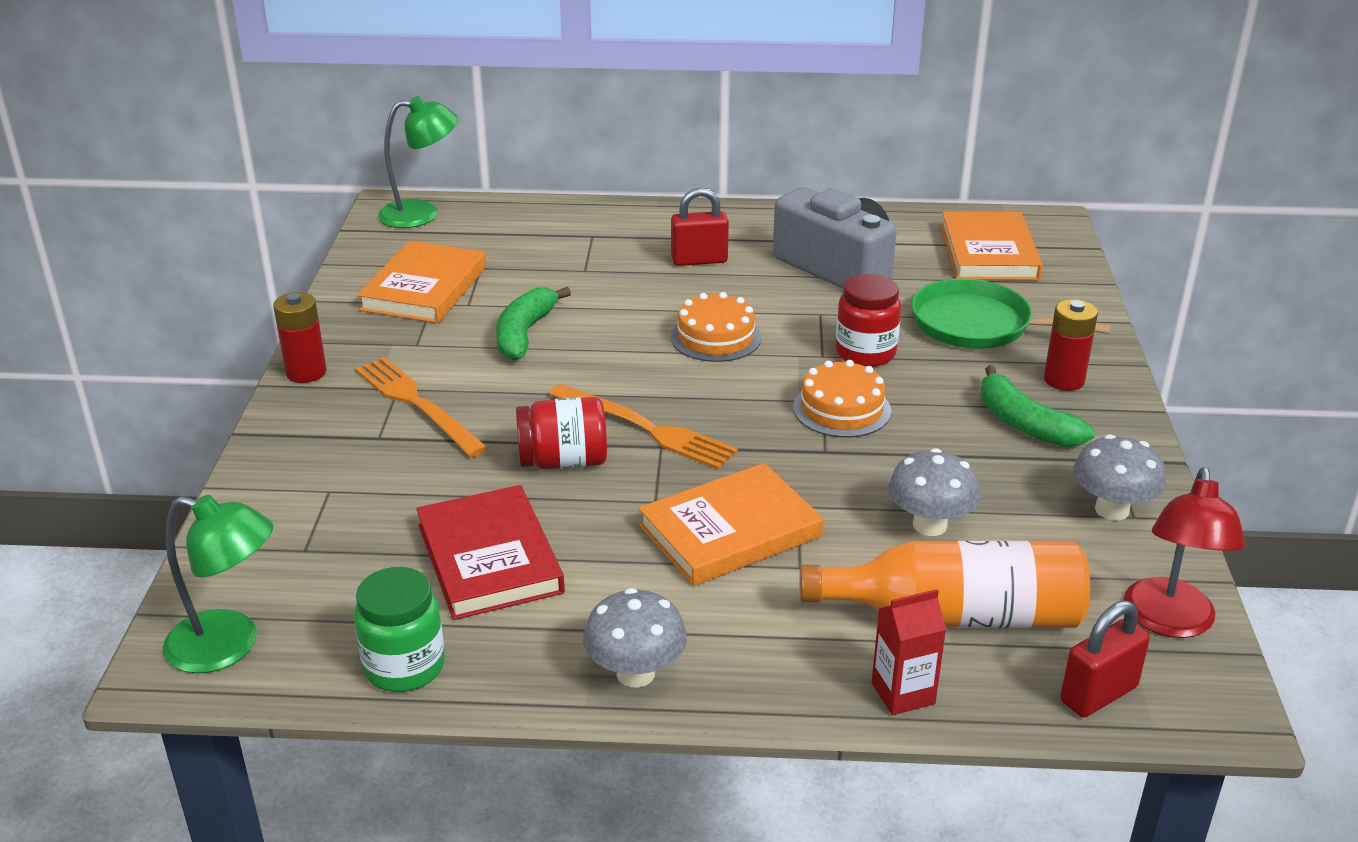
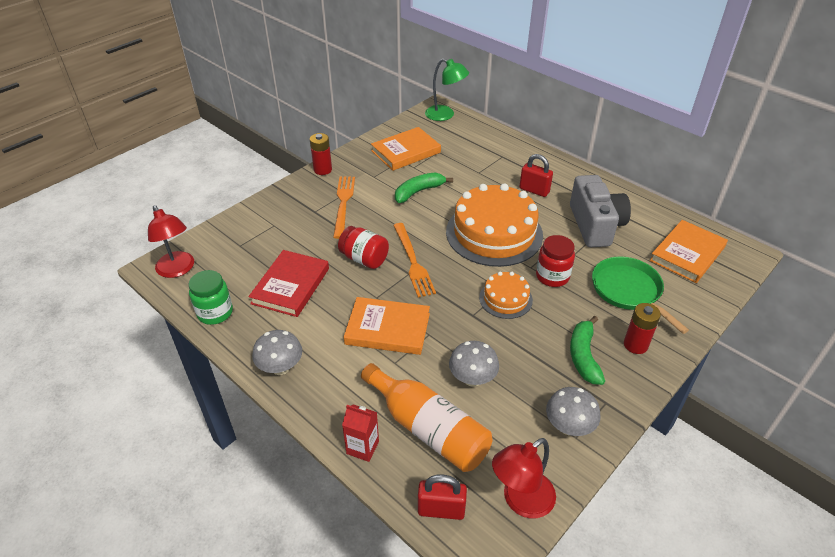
camera: 40 degrees right, 10 degrees up
(229, 646) = (178, 270): green lamp -> red lamp
(715, 337) = (494, 233): orange cake -> orange cake, size x2.01

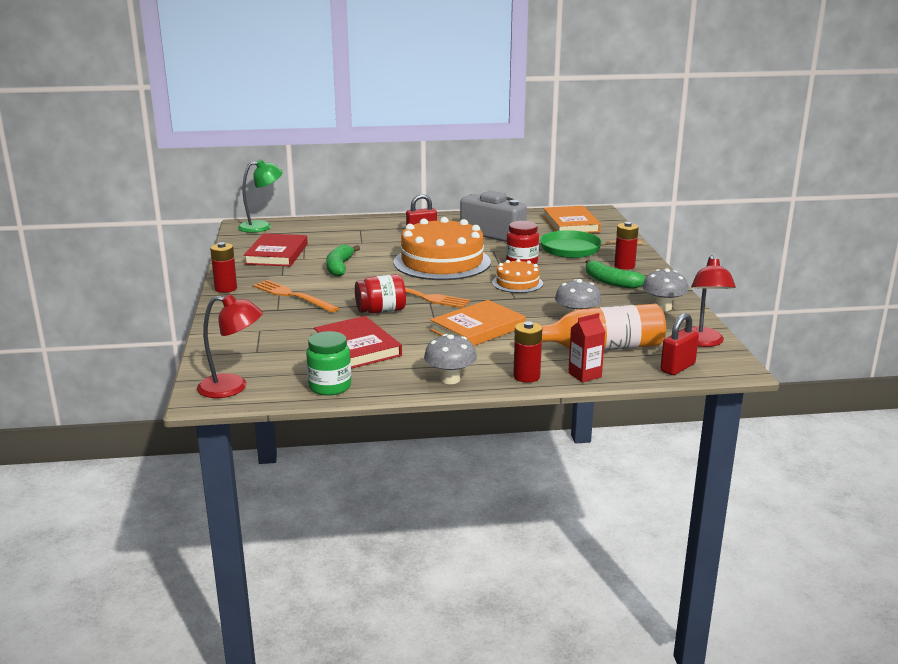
camera: 50 degrees left, 20 degrees down
(325, 410) = (526, 376): none -> red battery
(406, 152) = (276, 254): orange book -> red book

